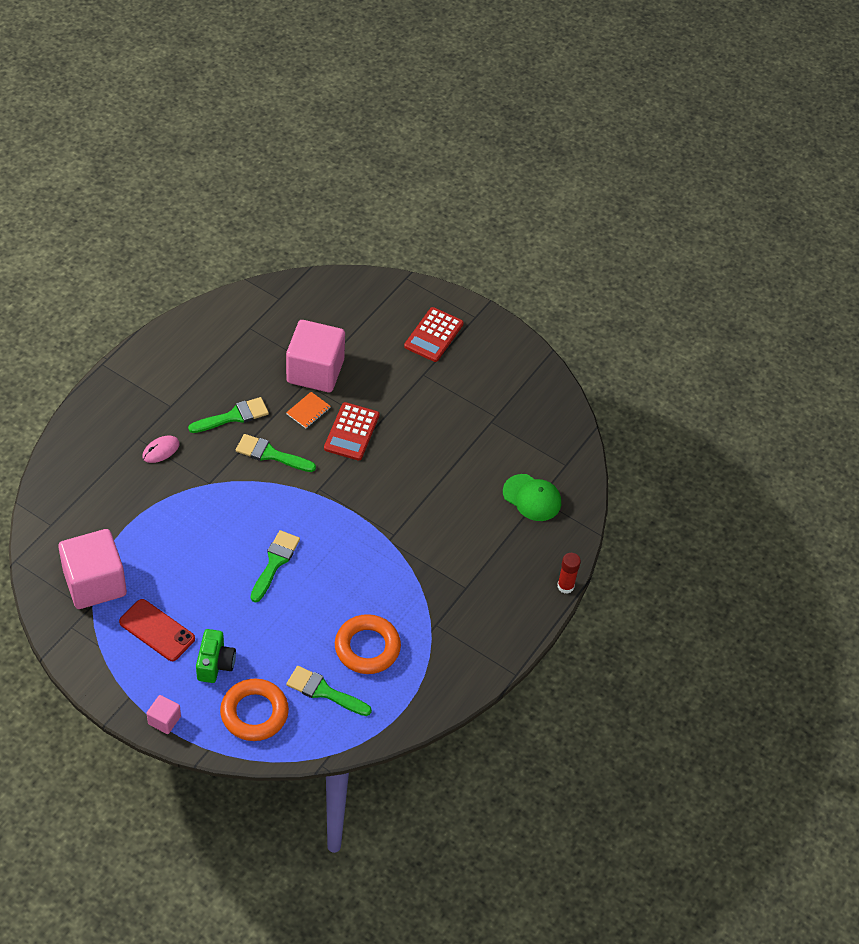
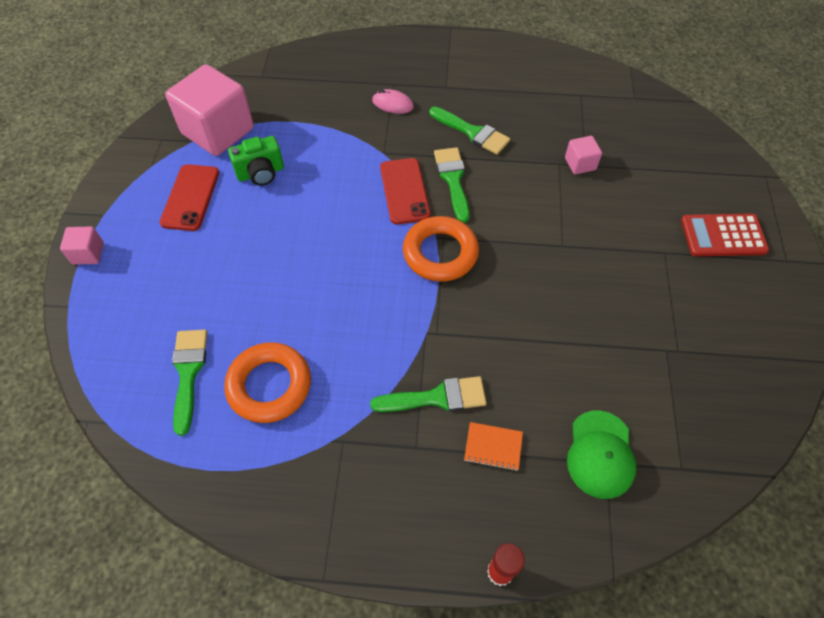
camera: 65 degrees right, 5 degrees up
(215, 664) = (175, 260): green camera -> green camera (261, 173)
(254, 713) = (130, 323): orange ring -> orange ring (440, 253)
(258, 489) = (404, 191): none -> red phone
(275, 563) = (326, 247): green brush -> green brush (436, 397)
(308, 411) = (528, 182): orange notebook -> orange notebook (493, 447)
(315, 371) = (580, 164): pink cube -> pink cube, size x0.45
(351, 432) = (535, 228): red calculator -> none

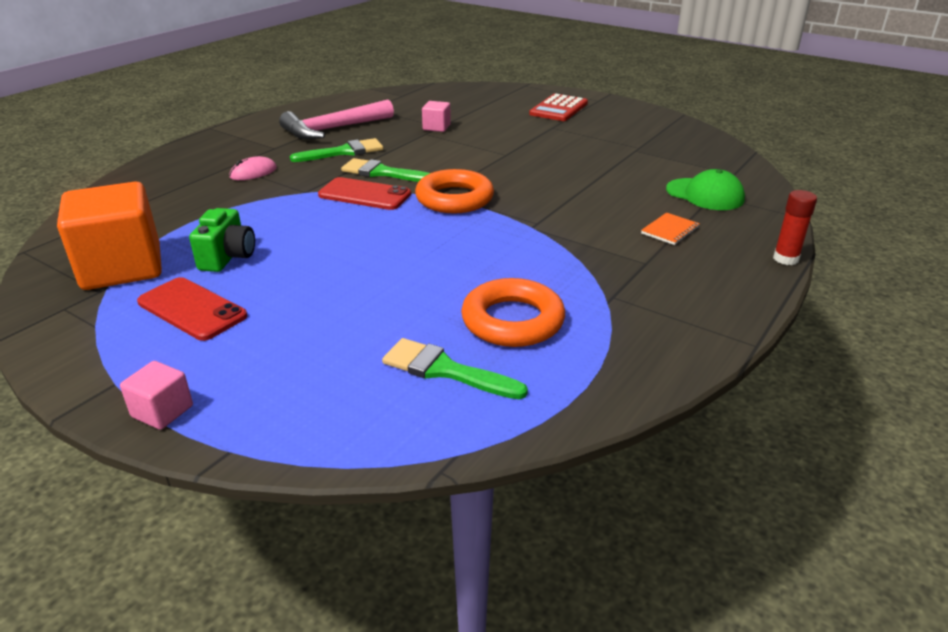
camera: 60 degrees left, 25 degrees down
(218, 131) = (122, 268): pink cube -> orange cube
(436, 397) = (603, 240): green brush -> none
(513, 99) = (333, 129): none -> pink hammer

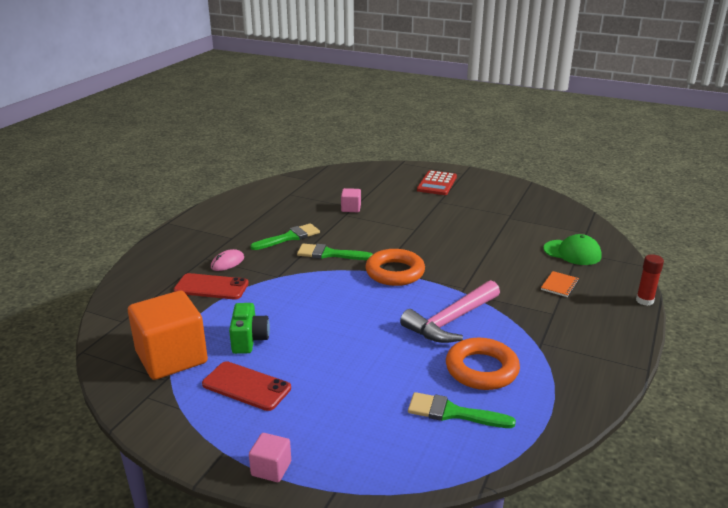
camera: 10 degrees left, 5 degrees down
(333, 129) = (270, 216): pink hammer -> pink hammer (451, 321)
(364, 195) = (325, 275): red phone -> red phone (211, 287)

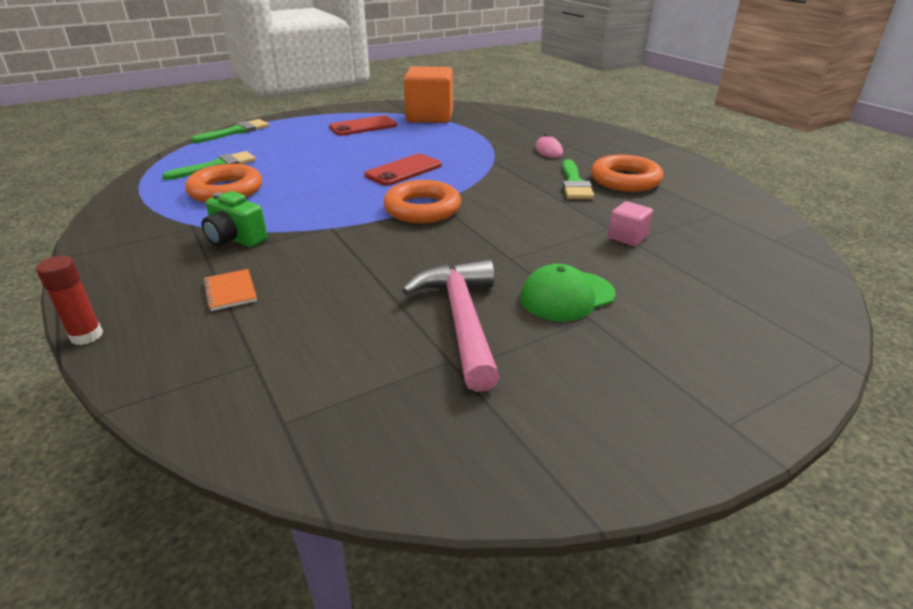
camera: 125 degrees right, 5 degrees up
(211, 287) = (510, 139): red phone -> red phone (403, 170)
(249, 340) = (412, 136): green camera -> green camera (235, 239)
(264, 224) = (625, 180): none -> orange ring
(271, 468) = (286, 119): pink cube -> none
(330, 254) = (509, 191): green brush -> green brush (236, 131)
(437, 184) = (681, 353): red calculator -> none
(451, 321) = (300, 203): pink hammer -> pink hammer (462, 320)
(572, 252) = (263, 355): green cap -> green cap (567, 296)

